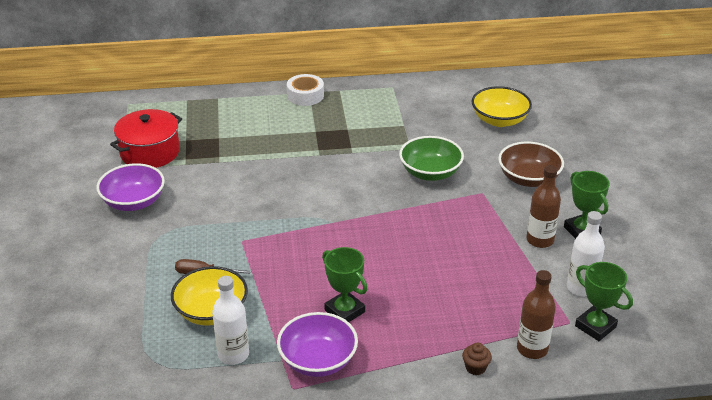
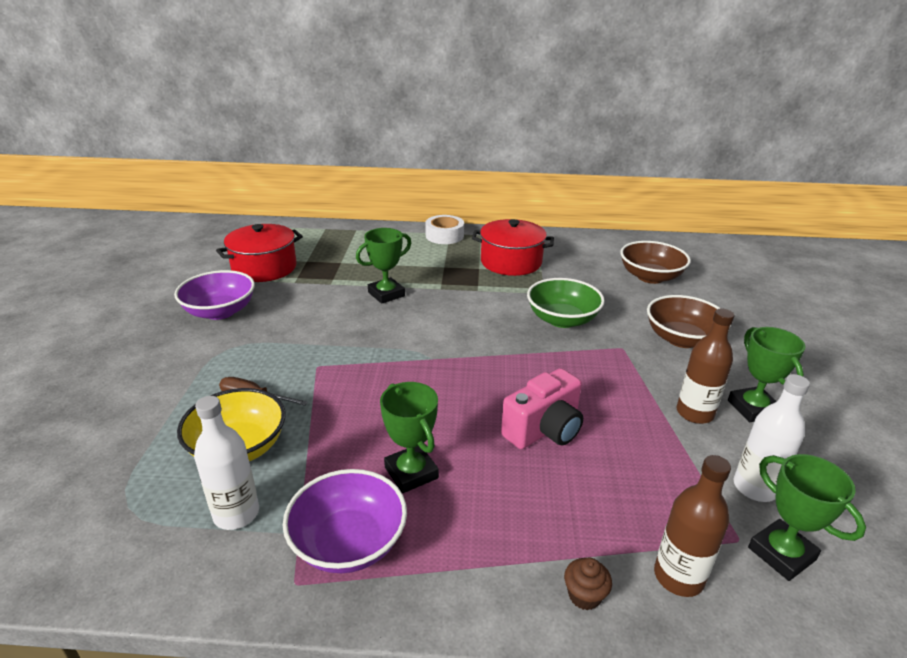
camera: 10 degrees right, 5 degrees down
(273, 166) = (386, 294): none -> green trophy
(374, 119) = (511, 262): none -> red pot
(432, 268) = (544, 430): none -> pink camera
(499, 120) = (650, 277): yellow bowl -> brown bowl

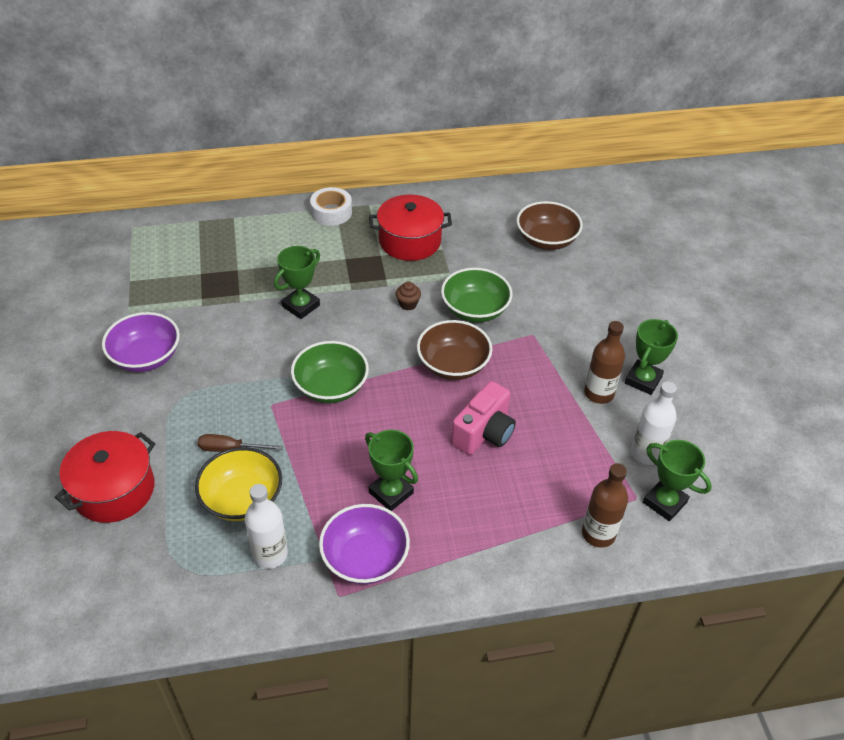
camera: 15 degrees left, 15 degrees up
(264, 268) = (161, 291): red pot -> red pot (114, 490)
(386, 361) = (331, 387): none -> green bowl
(584, 595) = (538, 560): brown cupcake -> brown cupcake (408, 304)
(682, 339) = (582, 315): brown bowl -> brown bowl (453, 365)
(753, 408) = (643, 380): green trophy -> green trophy turned 60 degrees clockwise

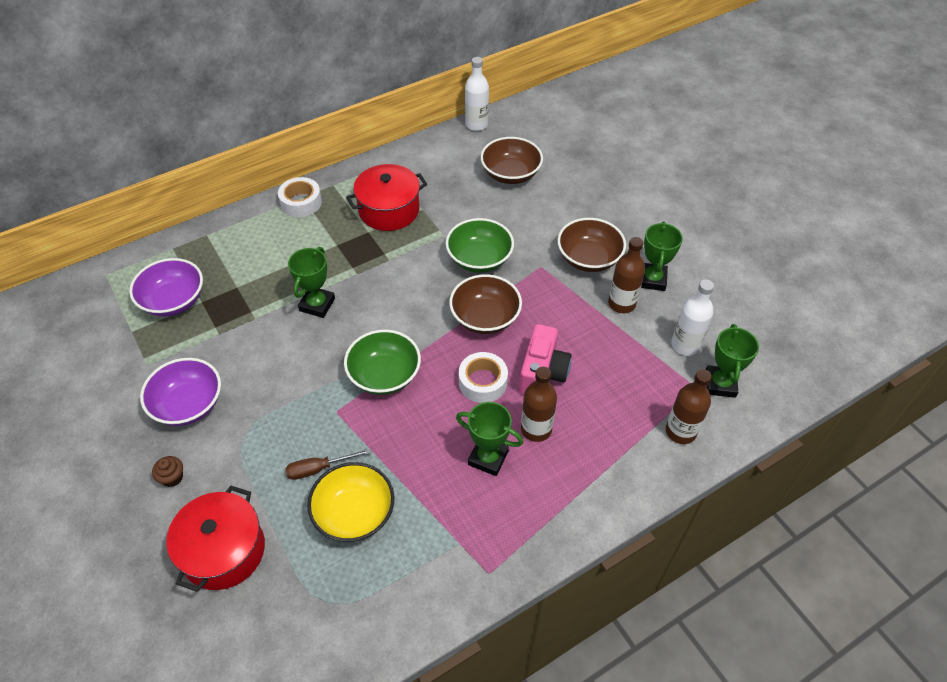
camera: 20 degrees left, 5 degrees up
(270, 554) = (407, 558): white bottle -> white bottle (476, 124)
(365, 558) = (495, 528): purple bowl -> purple bowl (173, 301)
(408, 304) = (416, 272): brown cupcake -> brown cupcake (172, 477)
(421, 423) = (482, 382): none -> white tape
(451, 482) = (536, 429): none -> brown bottle
(586, 341) = (588, 258): none -> brown bowl
(664, 502) = (720, 384): green trophy -> green trophy turned 75 degrees clockwise

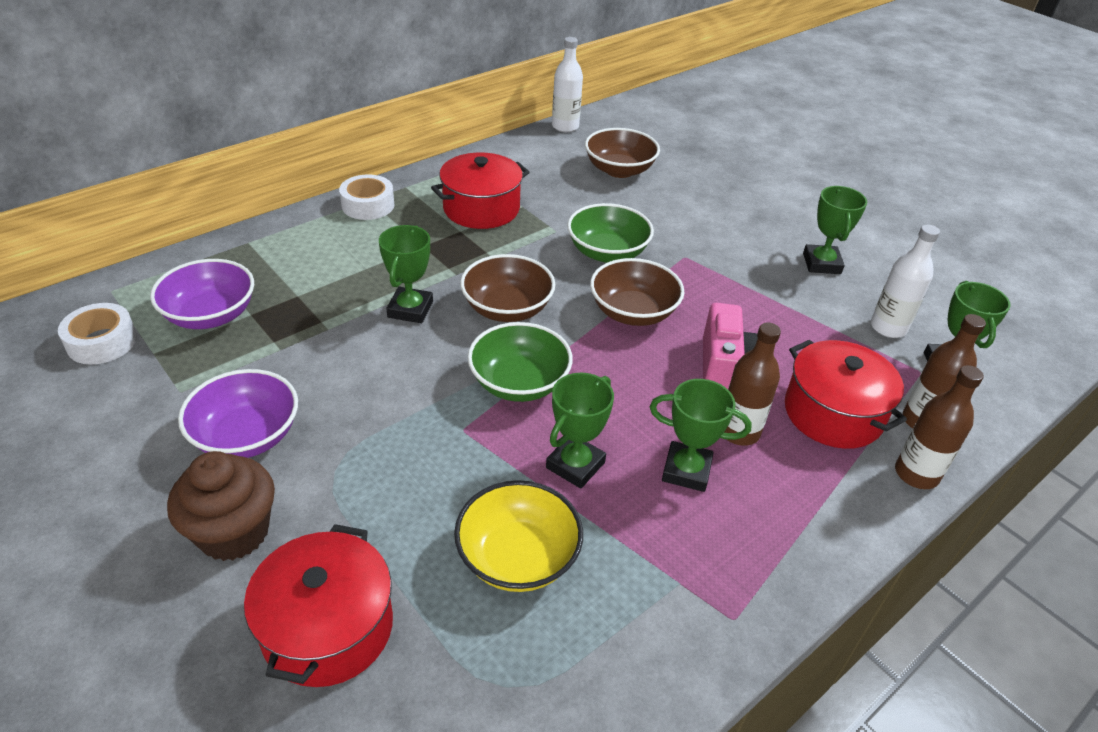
camera: 10 degrees left, 10 degrees down
(172, 477) = (234, 532): brown cupcake -> brown cupcake, size x2.18
(319, 468) = (453, 502): brown screwdriver -> none
(409, 446) = (575, 465): none -> green trophy
(482, 382) = (652, 382): white tape -> white tape (102, 342)
(588, 258) = (739, 246): brown bowl -> brown bowl (507, 308)
(613, 419) = (833, 413): none -> red pot
(621, 304) = (795, 289): brown bottle -> brown bottle (916, 474)

